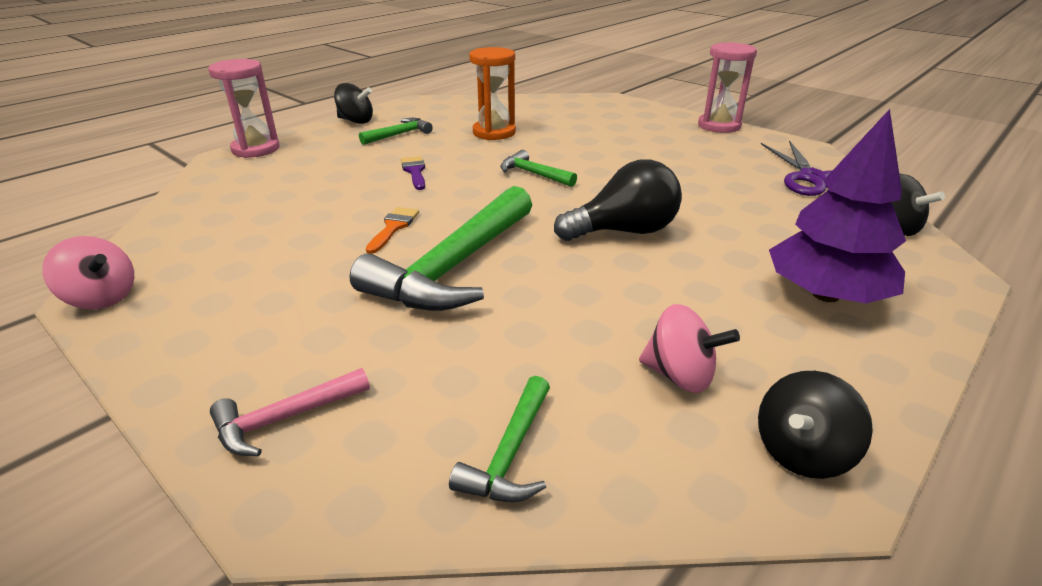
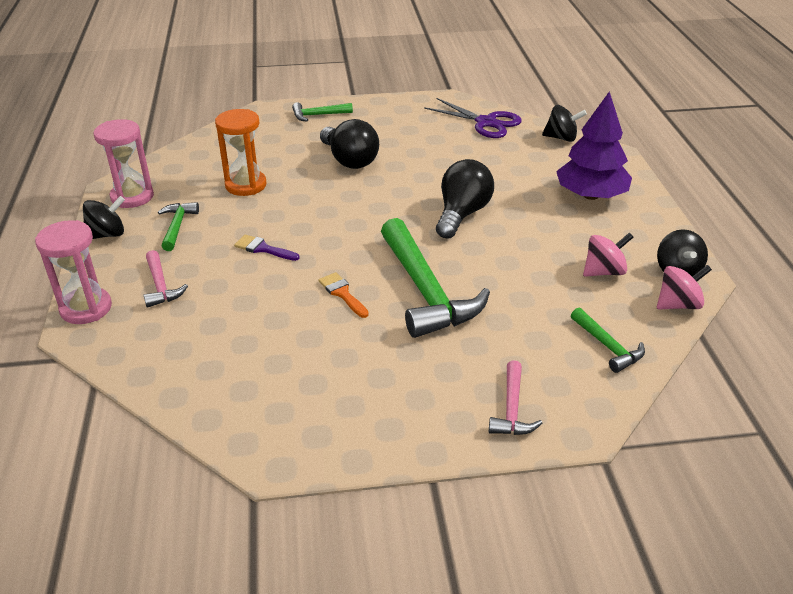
camera: 50 degrees left, 5 degrees up
(102, 298) = (279, 457): pink spinning top -> pink spinning top (678, 304)
(313, 159) = (161, 286): none -> pink hammer
(533, 174) = (342, 204): green hammer -> green hammer (318, 115)
(607, 151) = (349, 160): none -> black light bulb
(719, 126) = (376, 103): pink hourglass -> pink hourglass (132, 197)

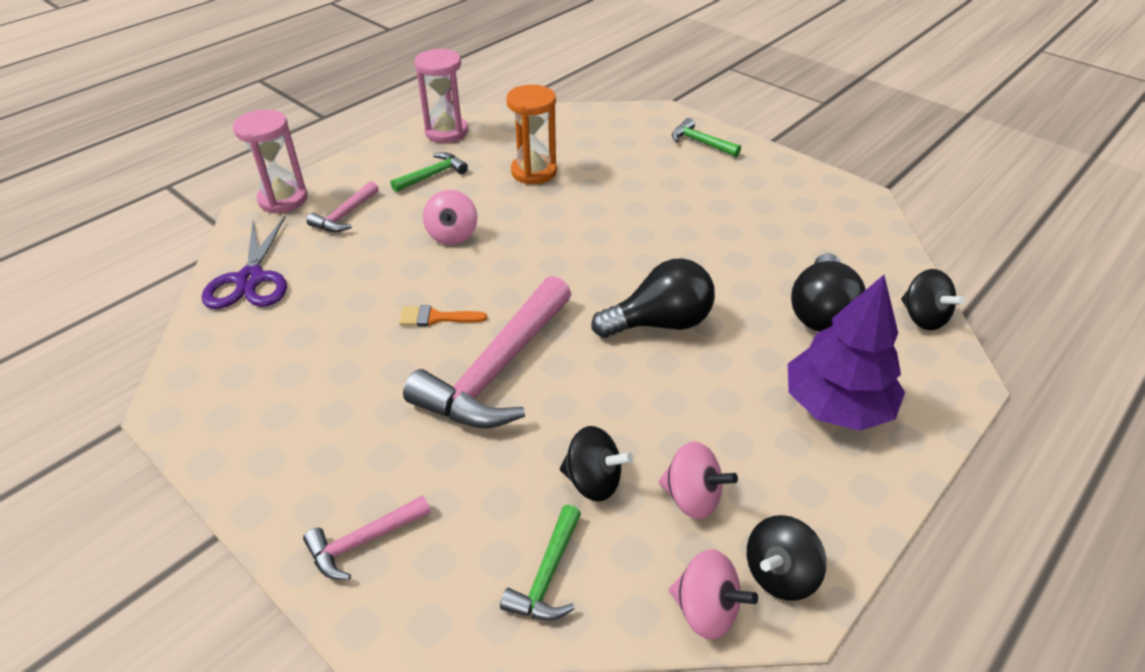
camera: 50 degrees right, 5 degrees up
(107, 234) = (384, 152): black spinning top -> black spinning top (593, 481)
(263, 249) = (452, 235): purple brush -> pink spinning top
(342, 293) = (436, 317): orange brush -> orange brush turned 105 degrees counterclockwise
(349, 160) = (652, 202): black light bulb -> black light bulb (821, 312)
(425, 291) = (497, 370): green hammer -> pink hammer
(486, 123) = (859, 246): purple scissors -> purple scissors (250, 280)

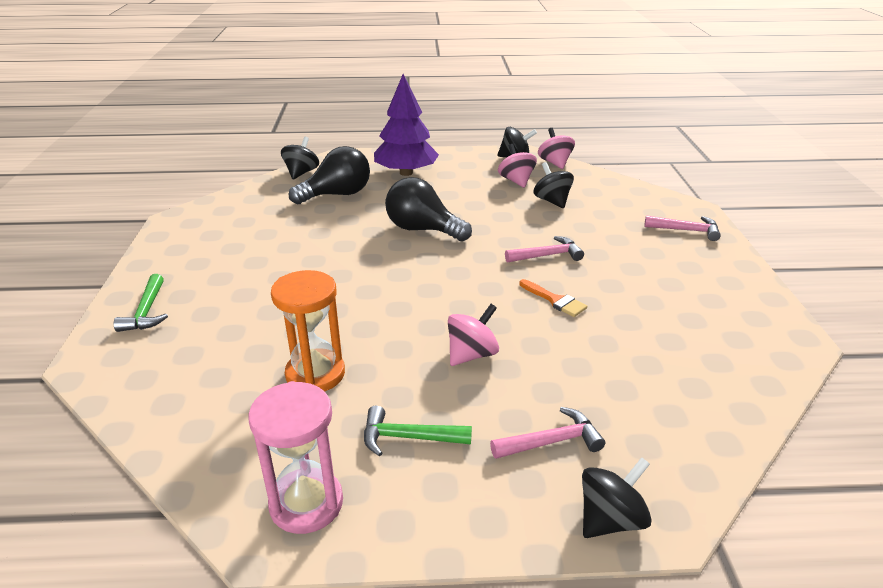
camera: 135 degrees left, 10 degrees down
(250, 280) = (698, 419): purple scissors -> none
(283, 199) = (610, 519): pink hourglass -> black spinning top
(497, 370) = (547, 255): pink hammer -> pink hammer, size x0.48
(547, 575) = (606, 190): green hammer -> none

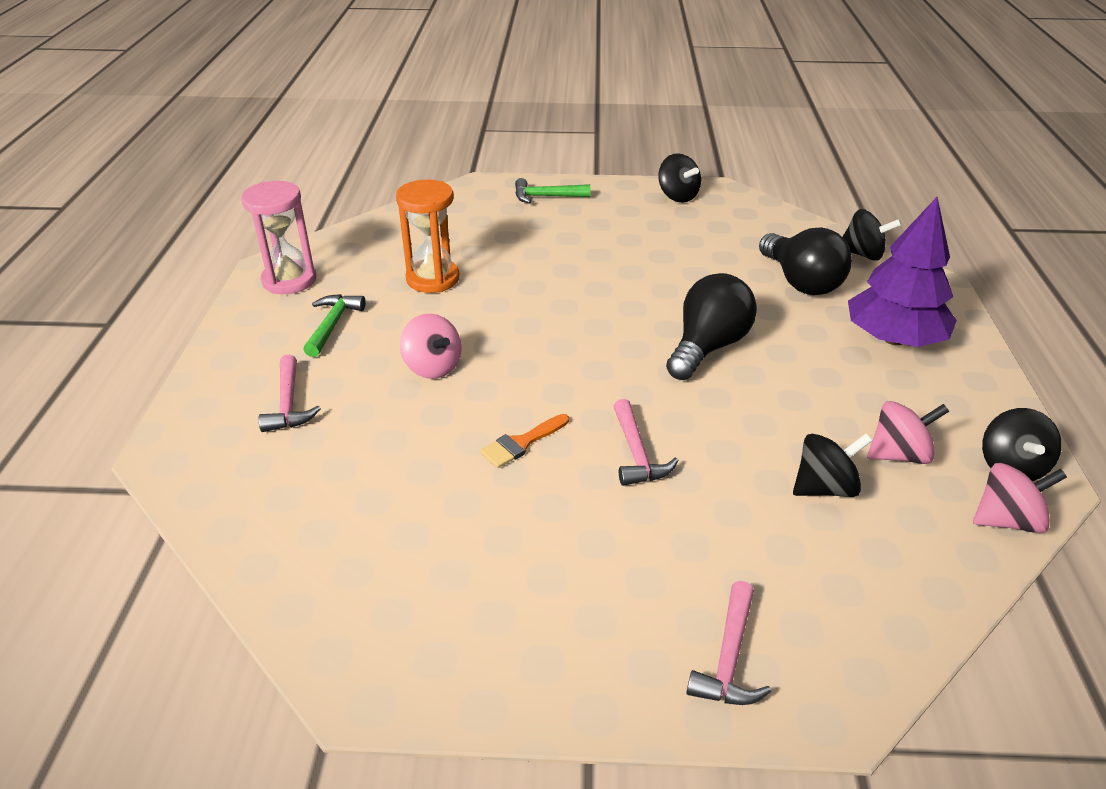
camera: 95 degrees right, 5 degrees up
(610, 519) = (187, 423): black spinning top -> black spinning top (677, 196)

